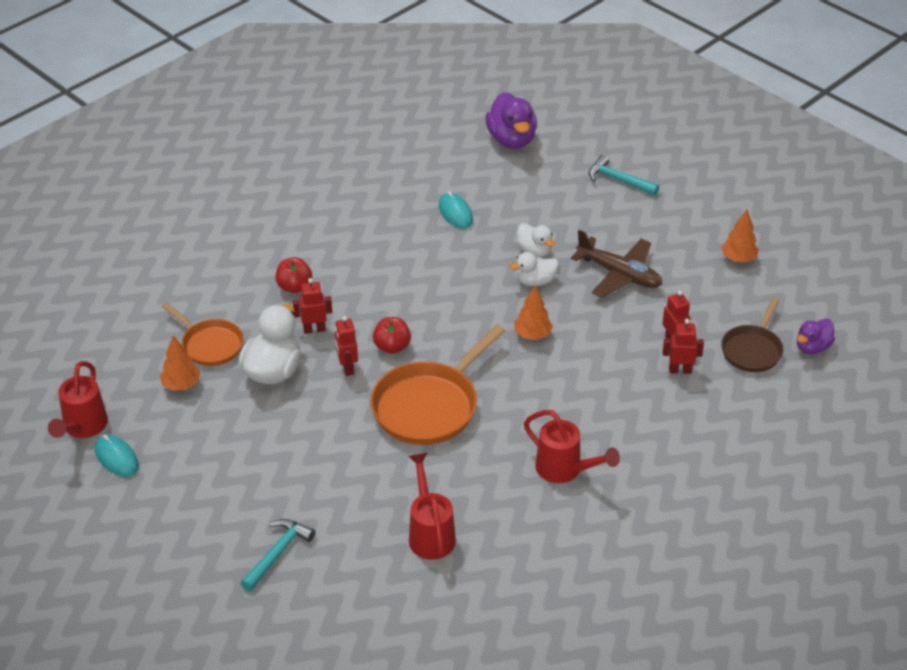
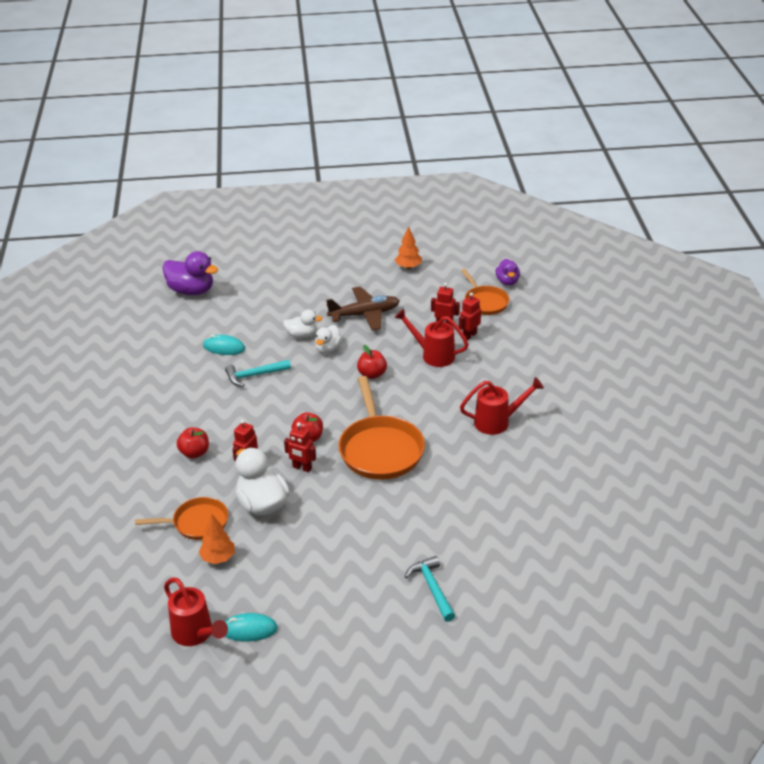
camera: 50 degrees left, 5 degrees down
(430, 533) = (489, 506): red watering can -> red watering can (433, 355)
(532, 335) = (372, 374): orange tree -> red apple
(618, 180) = (285, 272): turquoise hammer -> turquoise hammer (254, 375)
(752, 350) = (484, 302): brown pan -> orange pan

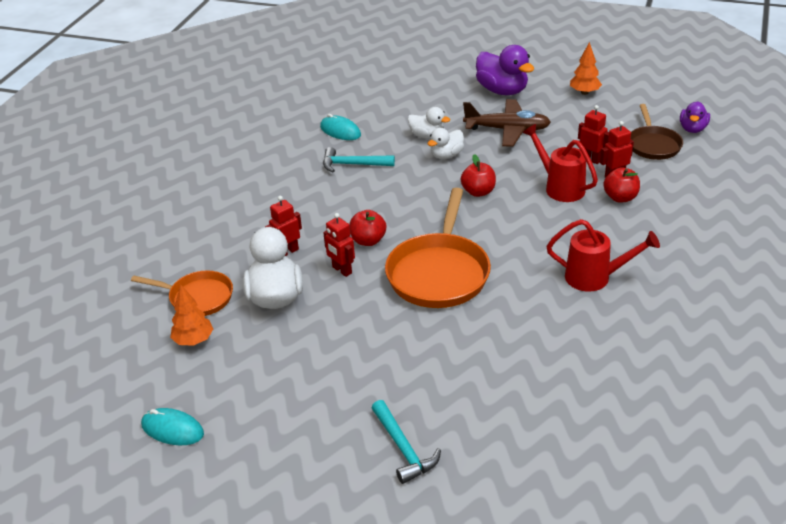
camera: 25 degrees right, 0 degrees up
(191, 291) = (344, 72): purple duck -> purple duck (502, 91)
(194, 453) = (243, 226): red apple -> red apple (620, 198)
(196, 634) = (116, 416): red watering can -> none
(432, 588) = (403, 449): turquoise hammer -> turquoise hammer turned 150 degrees clockwise
(484, 302) = (653, 145): orange pan -> brown pan

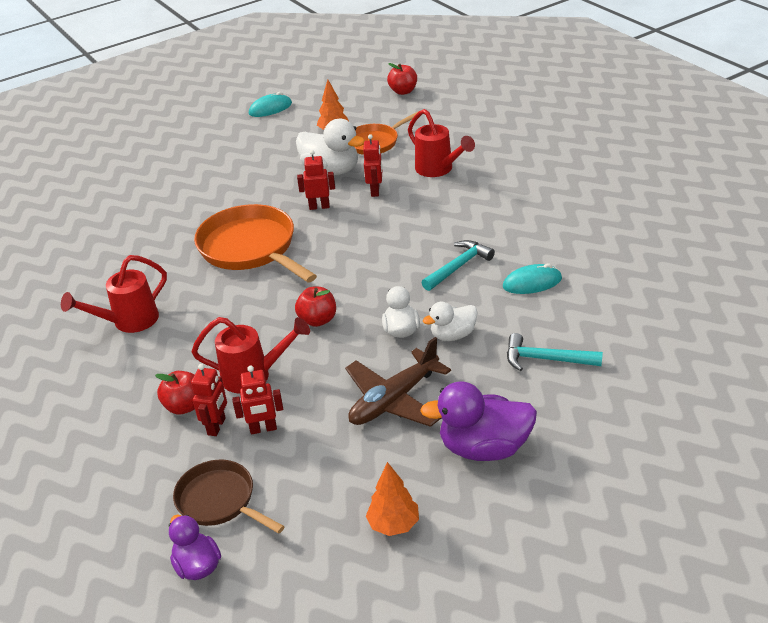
camera: 130 degrees right, 0 degrees up
(221, 235) = (438, 169): none -> red watering can
(368, 241) = (336, 231): red apple -> red apple (403, 91)
(403, 449) = (138, 172): turquoise hammer -> turquoise hammer (545, 359)

